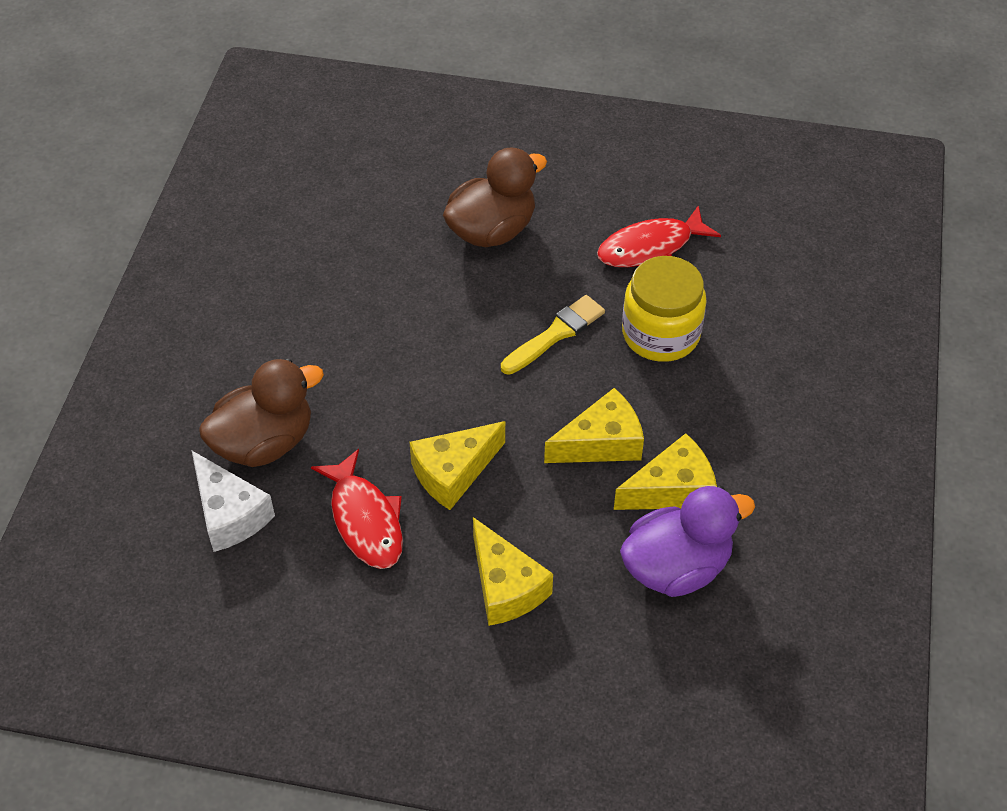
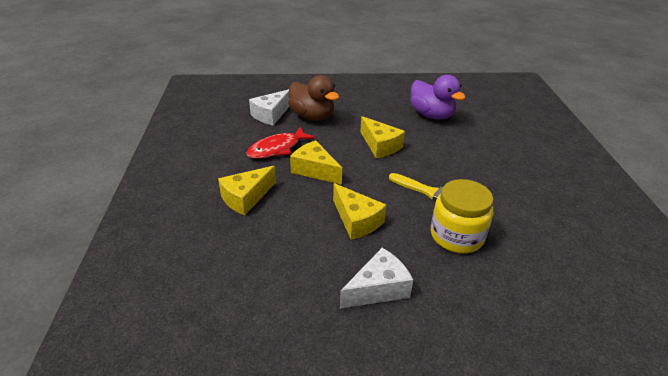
camera: 75 degrees right, 15 degrees down
(492, 230) = (487, 159): brown duck -> none
(650, 247) = (526, 222): red fish -> none
(672, 489) = (333, 256): yellow cheese -> yellow cheese (380, 146)
(676, 567) = (273, 266): purple duck -> purple duck (431, 115)
(741, 451) = (378, 289): none -> white cheese

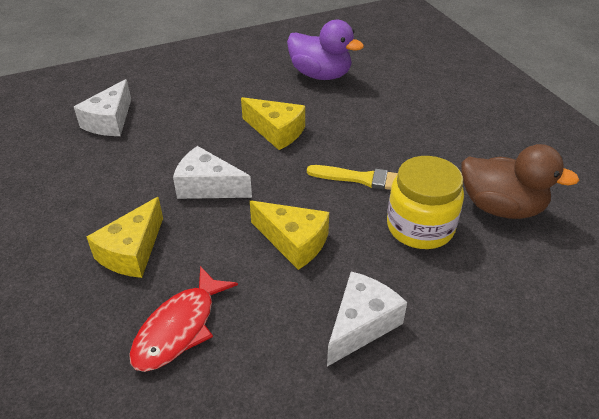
camera: 20 degrees left, 5 degrees up
(277, 149) = (142, 168): red fish -> red fish (179, 328)
(312, 116) = (169, 111): brown duck -> brown duck (501, 207)
(315, 170) = (208, 186): yellow cheese -> white cheese

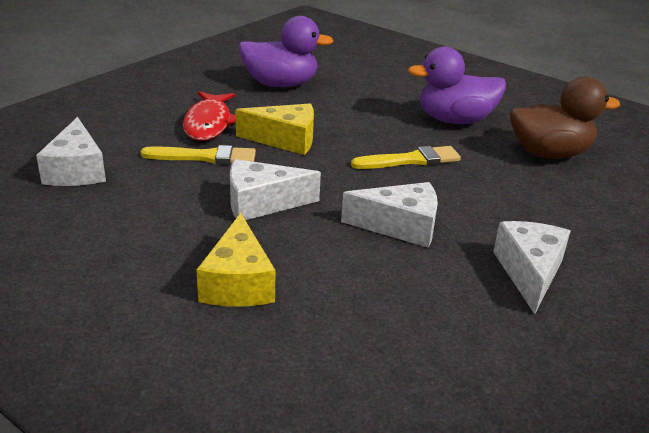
camera: 30 degrees left, 10 degrees down
(179, 328) = (364, 332): red fish -> red fish (209, 123)
(203, 132) = (205, 157): none -> yellow brush
(293, 242) = (400, 226): yellow cheese -> white cheese
(420, 227) = (500, 184): yellow jar -> none
(441, 147) = (454, 120): none -> purple duck

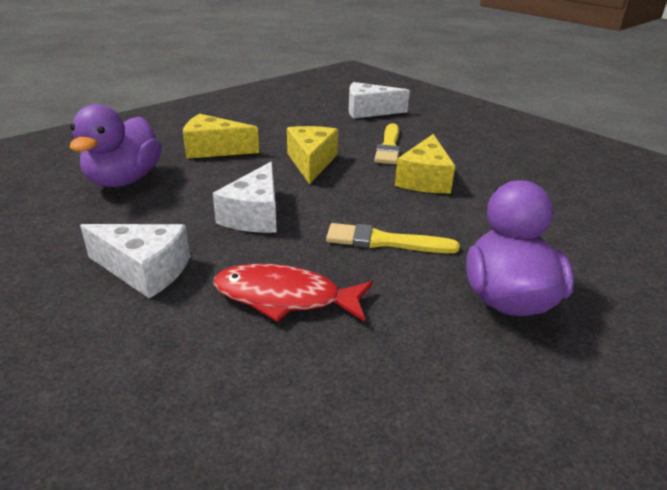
camera: 100 degrees right, 0 degrees up
(209, 123) = (452, 150): red fish -> red fish (285, 298)
(262, 203) = (311, 162): white cheese -> yellow cheese
(280, 84) = (564, 187): purple duck -> purple duck (124, 180)
(411, 160) = (384, 241): yellow brush -> yellow brush turned 105 degrees clockwise
(549, 153) = (407, 372): brown duck -> none

